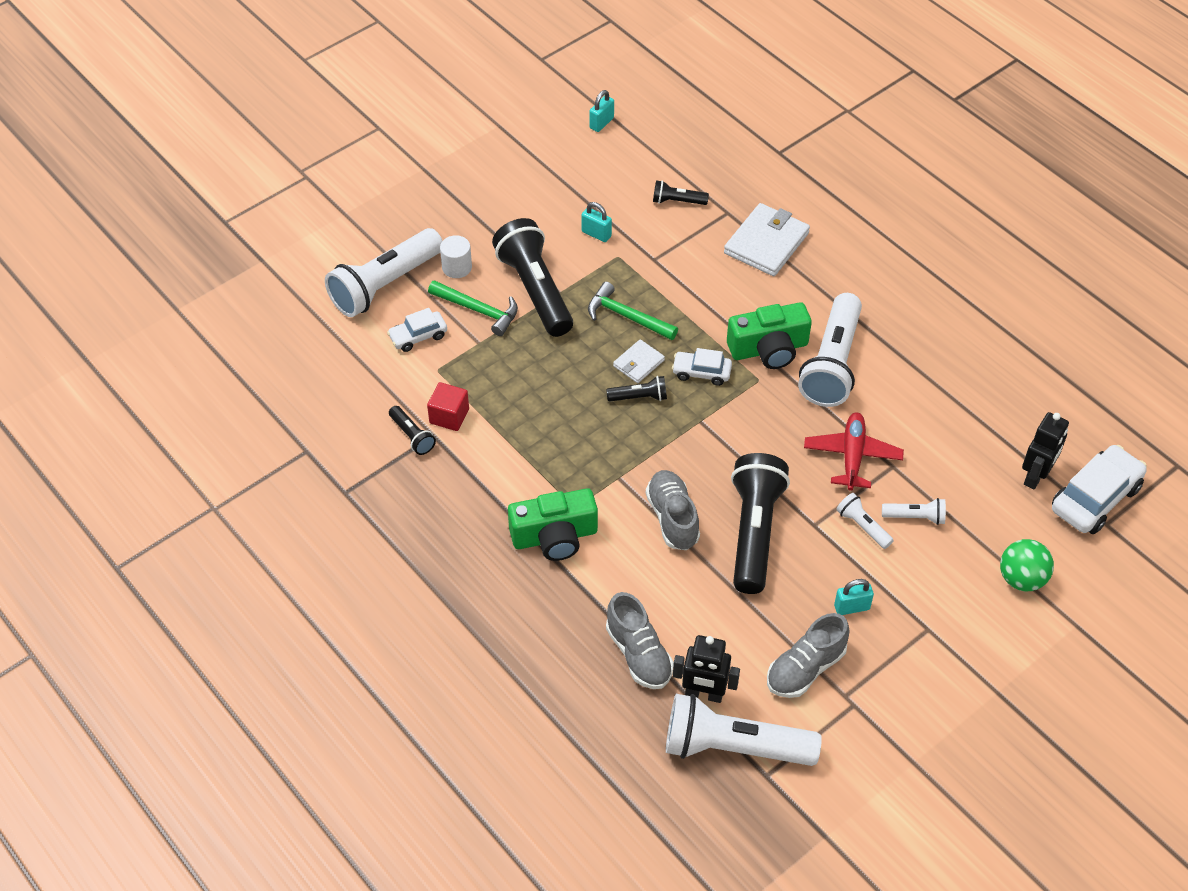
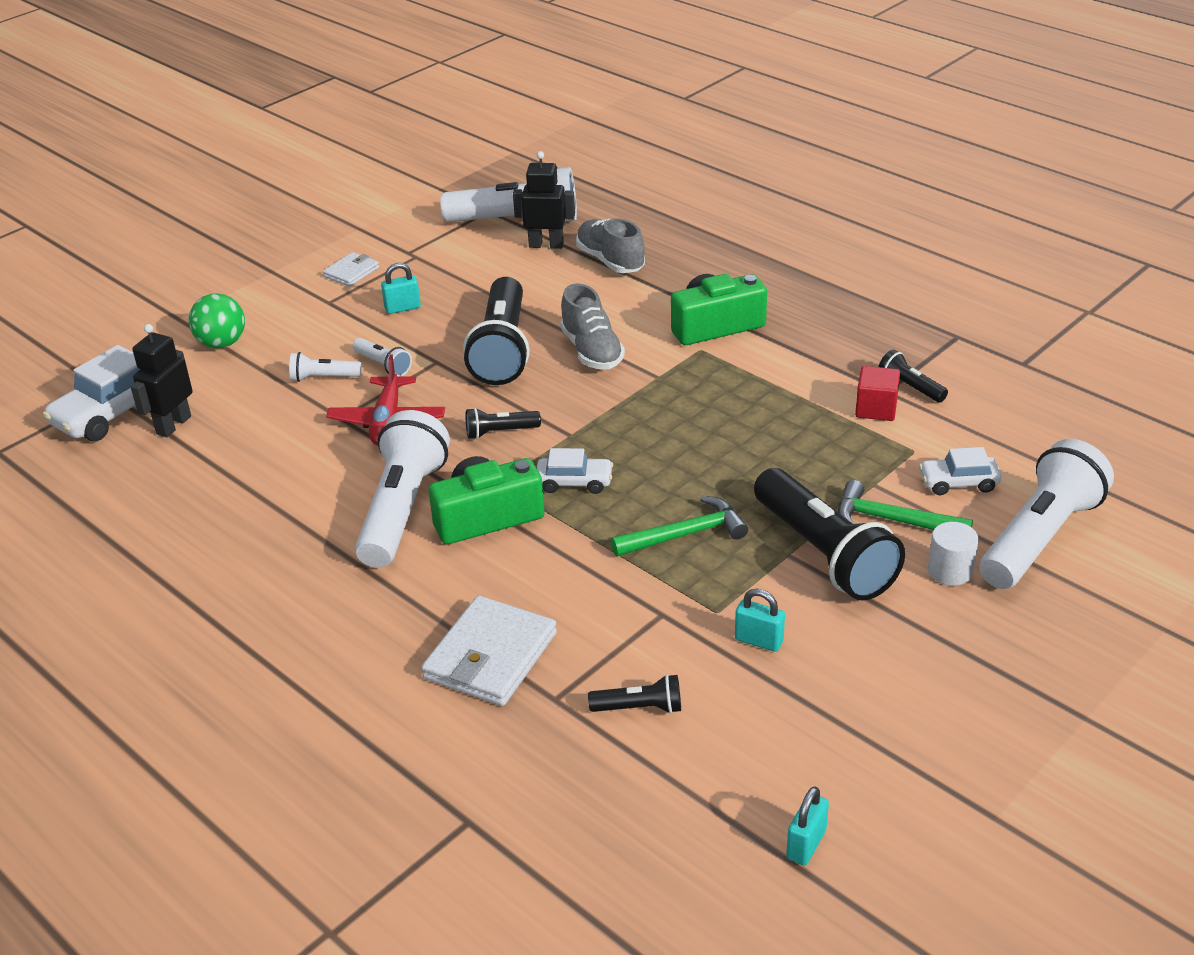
camera: 175 degrees right, 15 degrees down
(418, 336) = (958, 483): white car -> white car turned 150 degrees counterclockwise
(627, 317) = (685, 534): green hammer -> green hammer turned 45 degrees counterclockwise
(638, 363) = (658, 484): white wallet -> white wallet (351, 272)
(639, 397) = (649, 450): black flashlight -> black flashlight (500, 432)
(805, 669) = (451, 267): grey shoe -> none

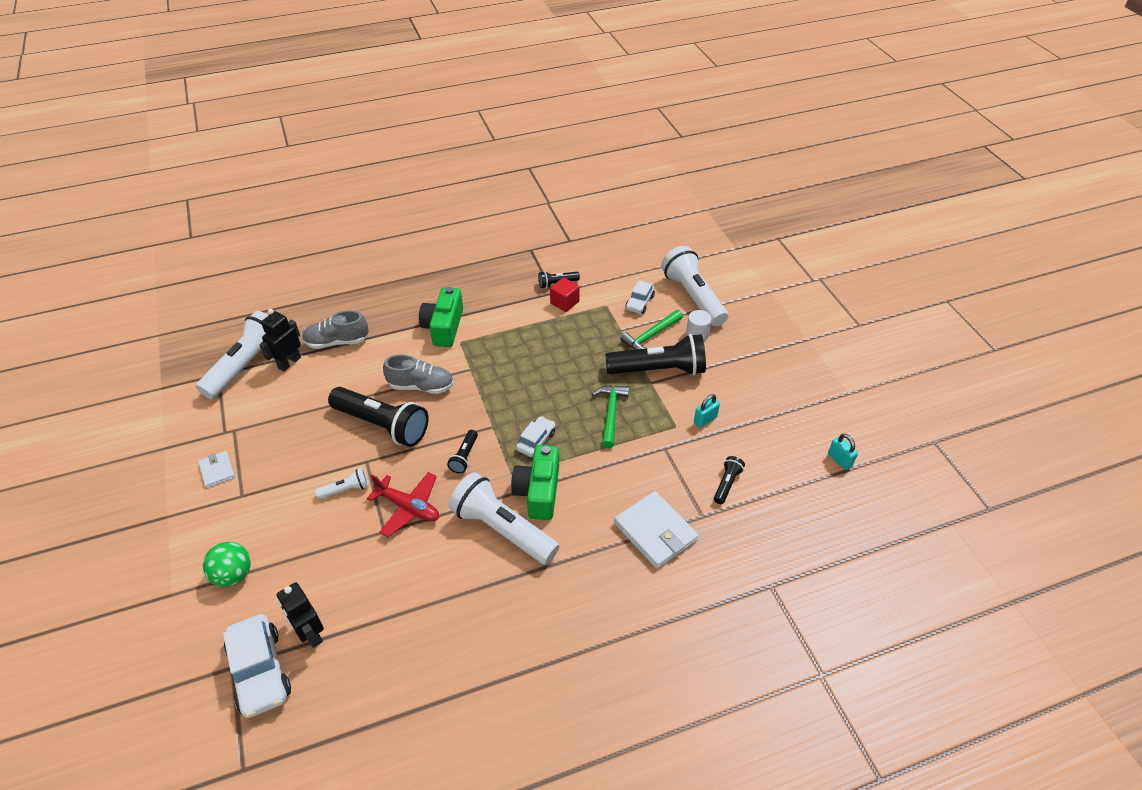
camera: 65 degrees left, 10 degrees up
(323, 378) = (331, 527): white flashlight -> none
(402, 308) = (289, 458): turquoise padlock -> none

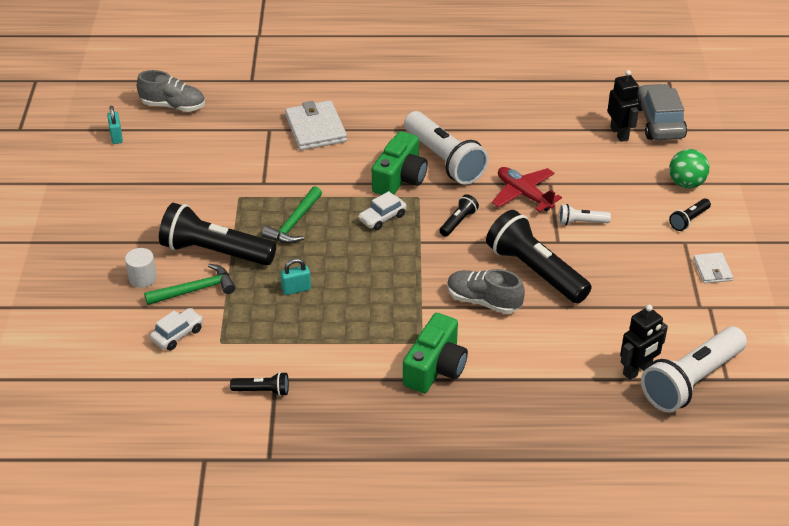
camera: 160 degrees left, 5 degrees down
(260, 671) = (659, 122): white car -> grey car
(337, 342) = (575, 383): grey shoe -> grey shoe (173, 106)
(564, 302) = (269, 360): red cube -> none
(693, 297) = (108, 325): white flashlight -> none
(705, 420) = (206, 195): turquoise padlock -> turquoise padlock (296, 289)
(726, 484) = (230, 144): black flashlight -> black flashlight (689, 220)

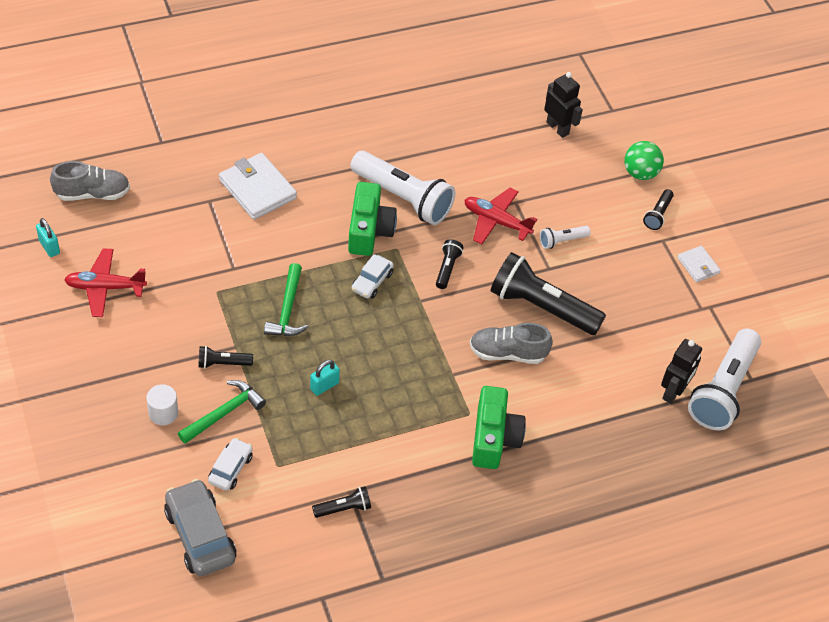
camera: 25 degrees left, 10 degrees up
(146, 175) = (105, 287): none -> red plane
(214, 252) = (222, 363): black flashlight -> black flashlight, size x0.46
(659, 122) = (589, 106): grey car -> grey car (200, 535)

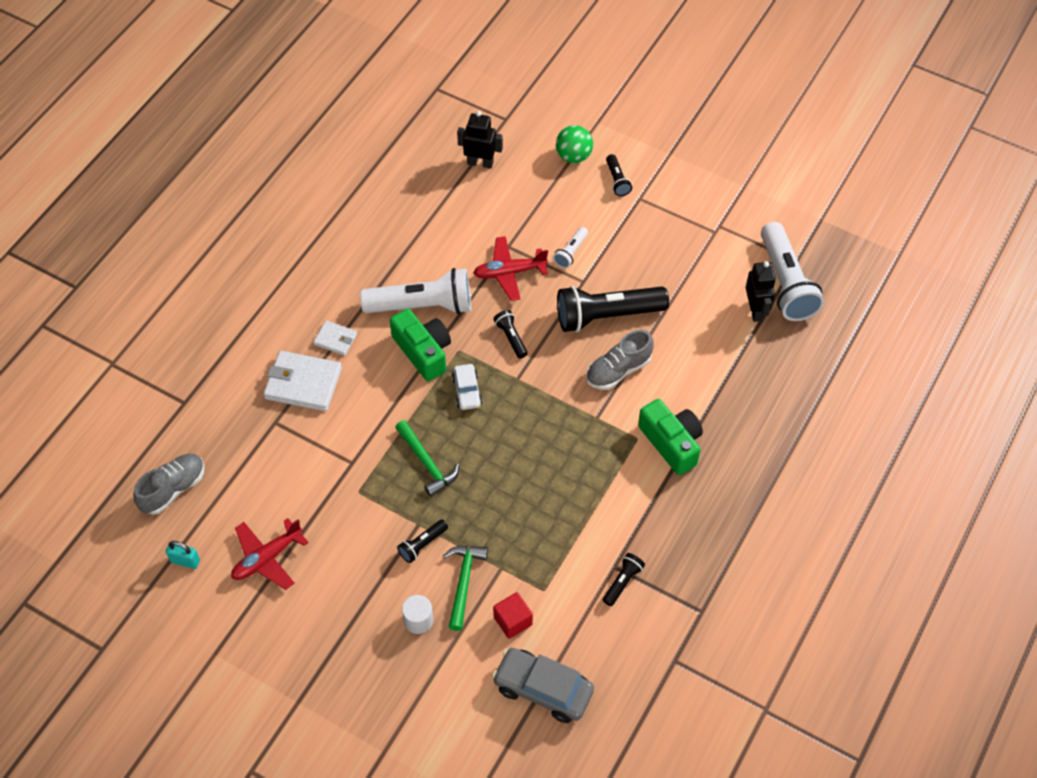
camera: 35 degrees left, 5 degrees up
(230, 469) = (513, 621): white car -> red cube
(324, 386) = (515, 501): turquoise padlock -> none
(698, 265) = (681, 200): white wallet -> white wallet (335, 339)

